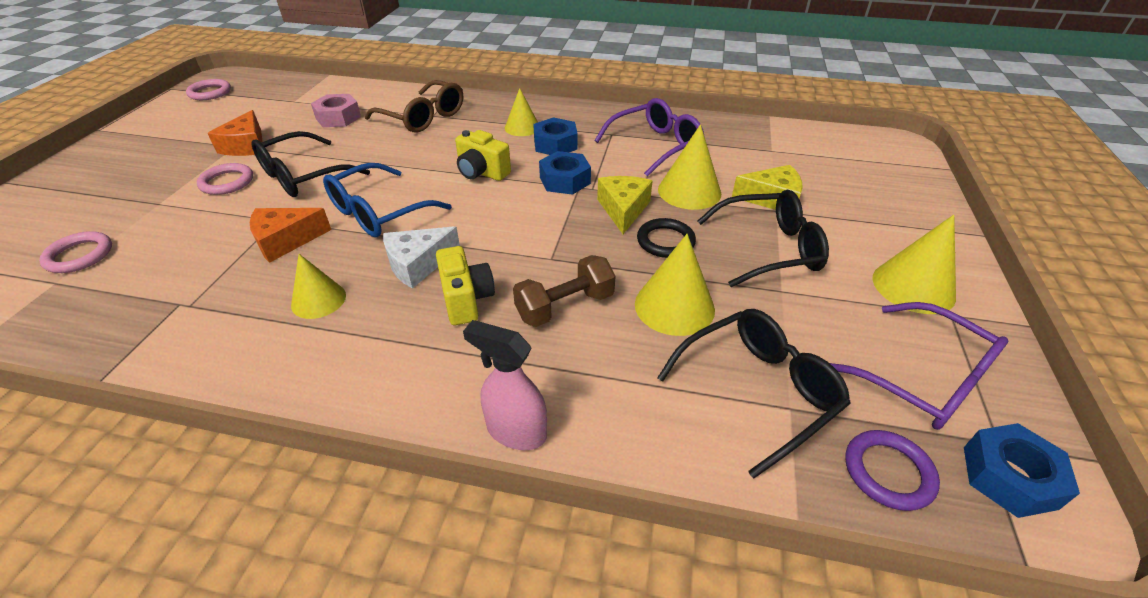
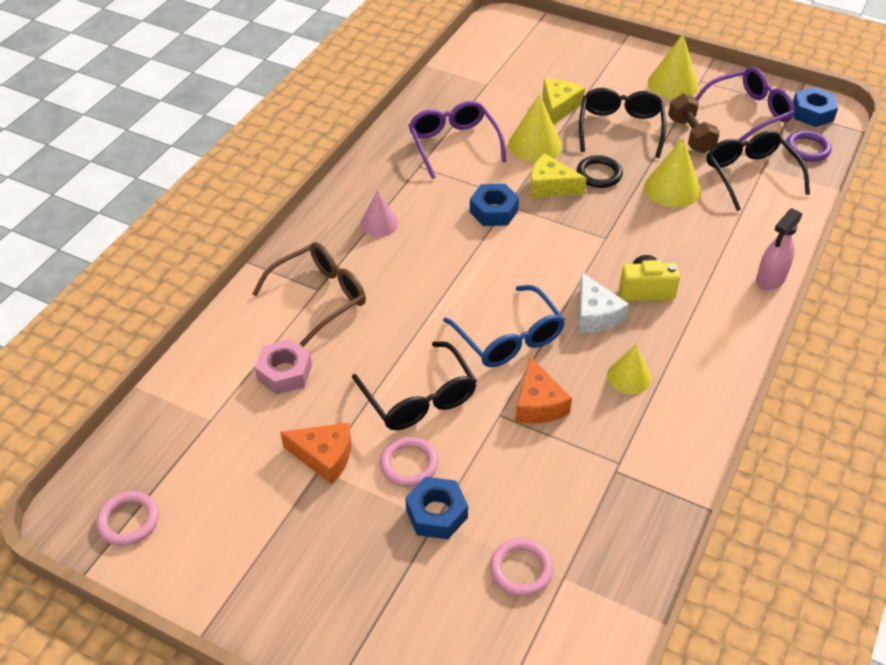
camera: 75 degrees left, 5 degrees up
(482, 173) = (461, 262): yellow camera -> none
(522, 127) = (379, 223): yellow cone -> pink cone
(555, 144) = (425, 206): blue nut -> blue nut (436, 513)
(565, 306) = (662, 240): brown dumbbell -> brown dumbbell (690, 135)

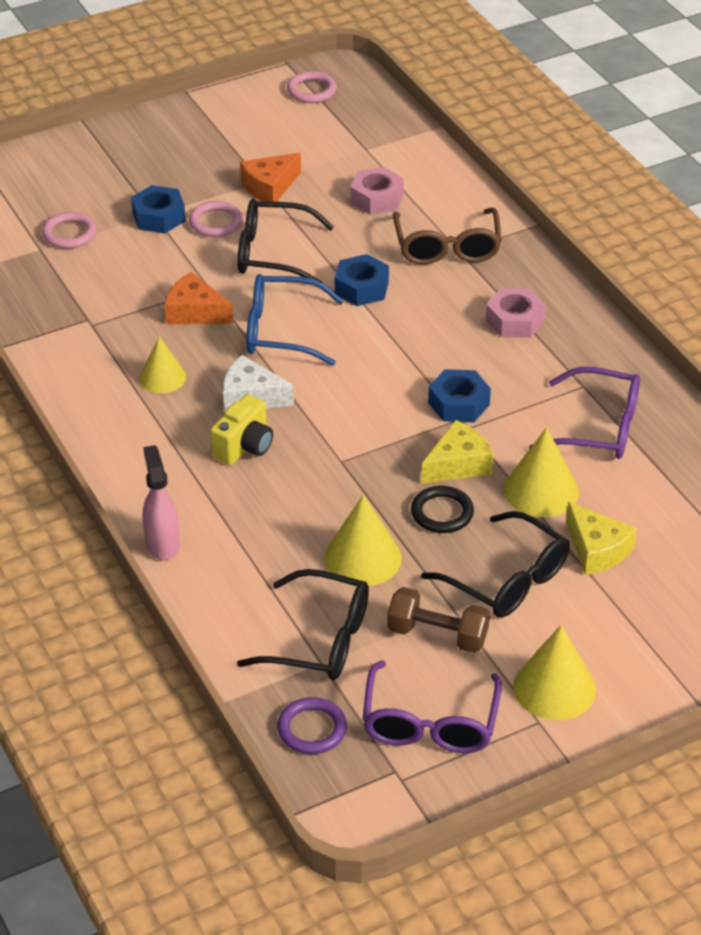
camera: 125 degrees right, 5 degrees down
(379, 223) = (515, 321): pink cone -> pink nut
(812, 113) = (370, 790): blue nut -> blue nut (361, 288)

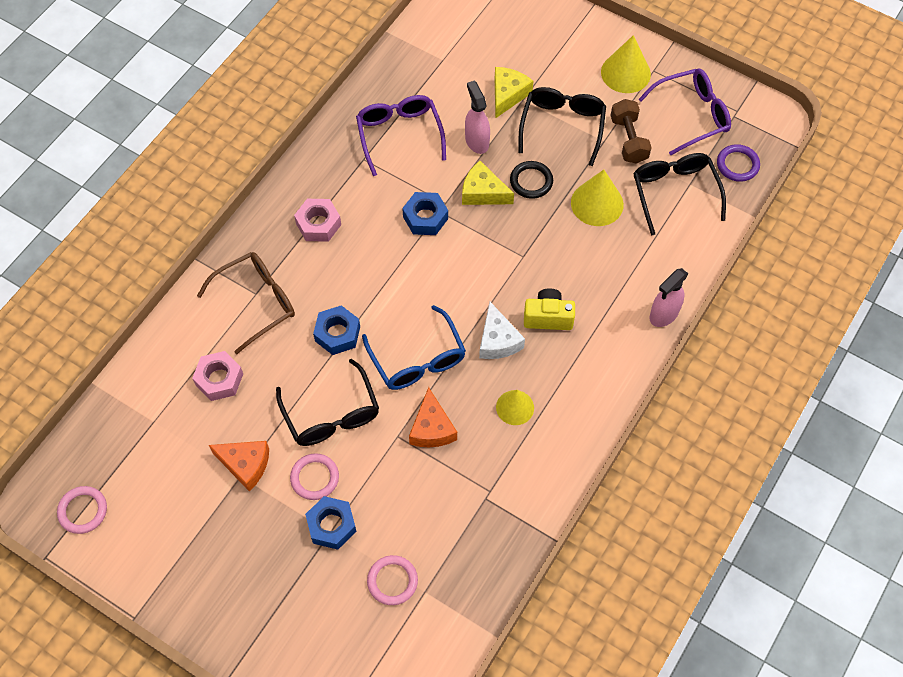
camera: 120 degrees left, 20 degrees up
(541, 490) = (476, 141): yellow cone -> pink spray bottle

